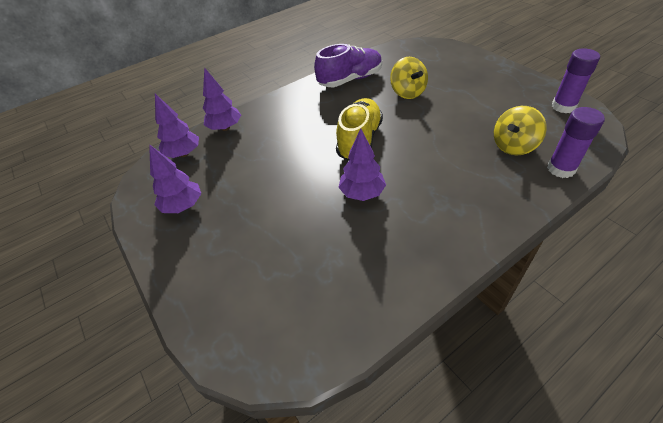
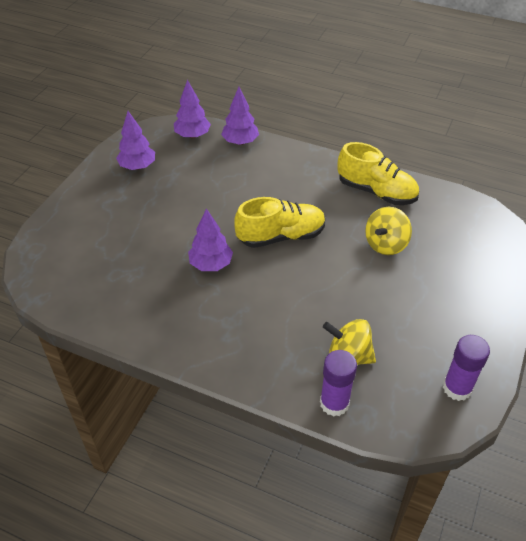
camera: 55 degrees right, 0 degrees up
(350, 80) = (376, 191): purple shoe -> yellow shoe

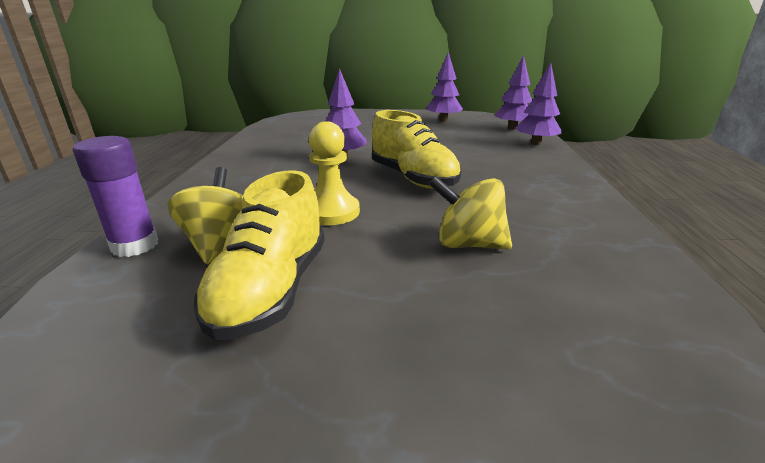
camera: 70 degrees right, 20 degrees down
(321, 294) = (331, 212): none -> yellow pawn
(376, 191) = (575, 222): yellow shoe -> yellow shoe (271, 290)
(457, 388) = (137, 371): purple glue stick -> none

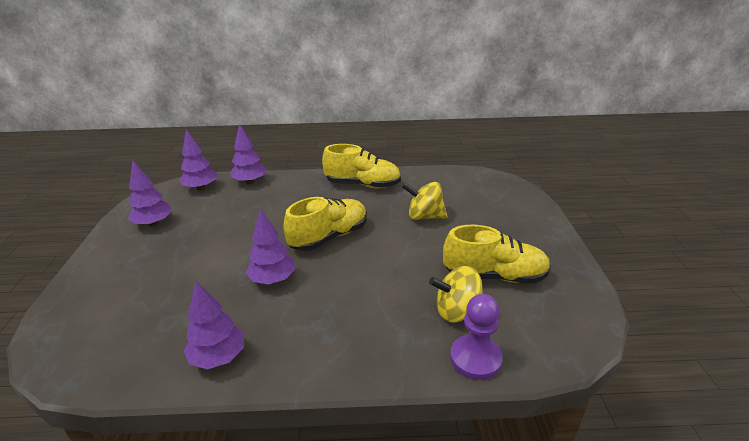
camera: 95 degrees left, 5 degrees up
(135, 245) = (475, 358): purple glue stick -> purple pawn
(259, 146) = (218, 357): none -> purple tree
(331, 212) = (396, 269): yellow pawn -> none
(468, 244) = (424, 216): yellow spinning top -> yellow spinning top turned 90 degrees clockwise
(562, 200) = (363, 185): none -> yellow shoe

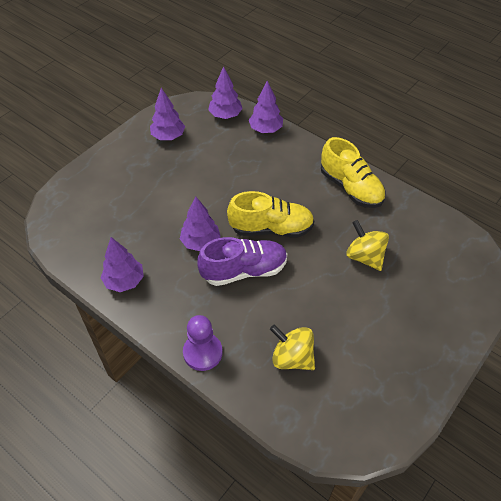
camera: 40 degrees right, 20 degrees up
(339, 277) = (244, 270): none -> purple shoe
(475, 358) = (264, 399): purple pawn -> purple pawn (202, 352)
(494, 276) = (353, 351): yellow shoe -> none

